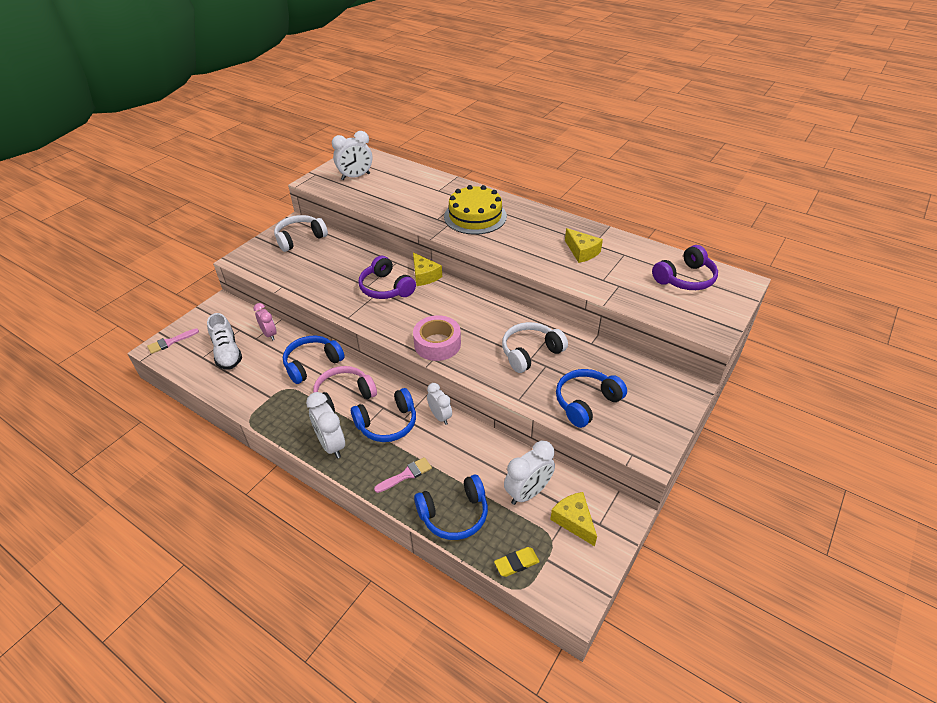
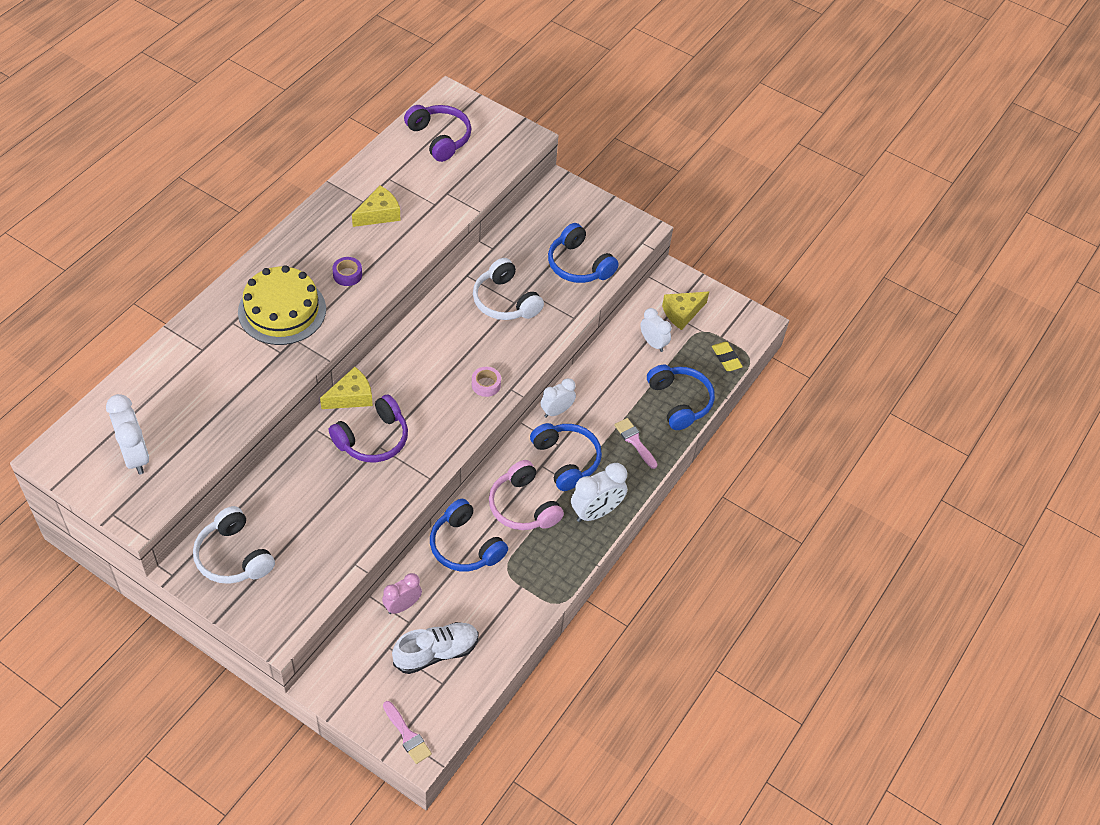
camera: 95 degrees left, 10 degrees up
(437, 344) = (486, 384): pink tape -> pink tape, size x0.53
(514, 241) = (347, 275): none -> purple tape
(528, 492) = (653, 343): white clock -> white clock, size x0.66

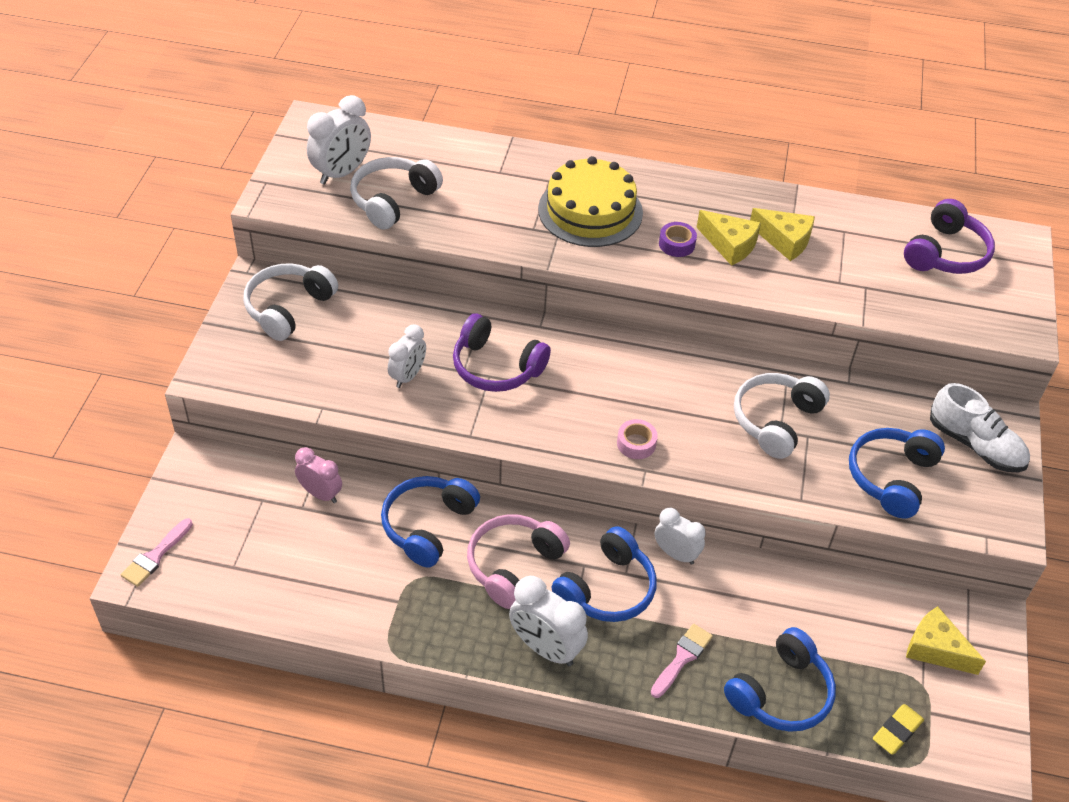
camera: 70 degrees right, 5 degrees down
(192, 431) = (393, 200): none -> white headphones
(351, 397) = (543, 329): yellow cheese -> yellow cheese (730, 245)
(436, 652) = (272, 546): white shoe -> white shoe (975, 445)
(653, 343) = (858, 629): white clock -> white clock (408, 376)

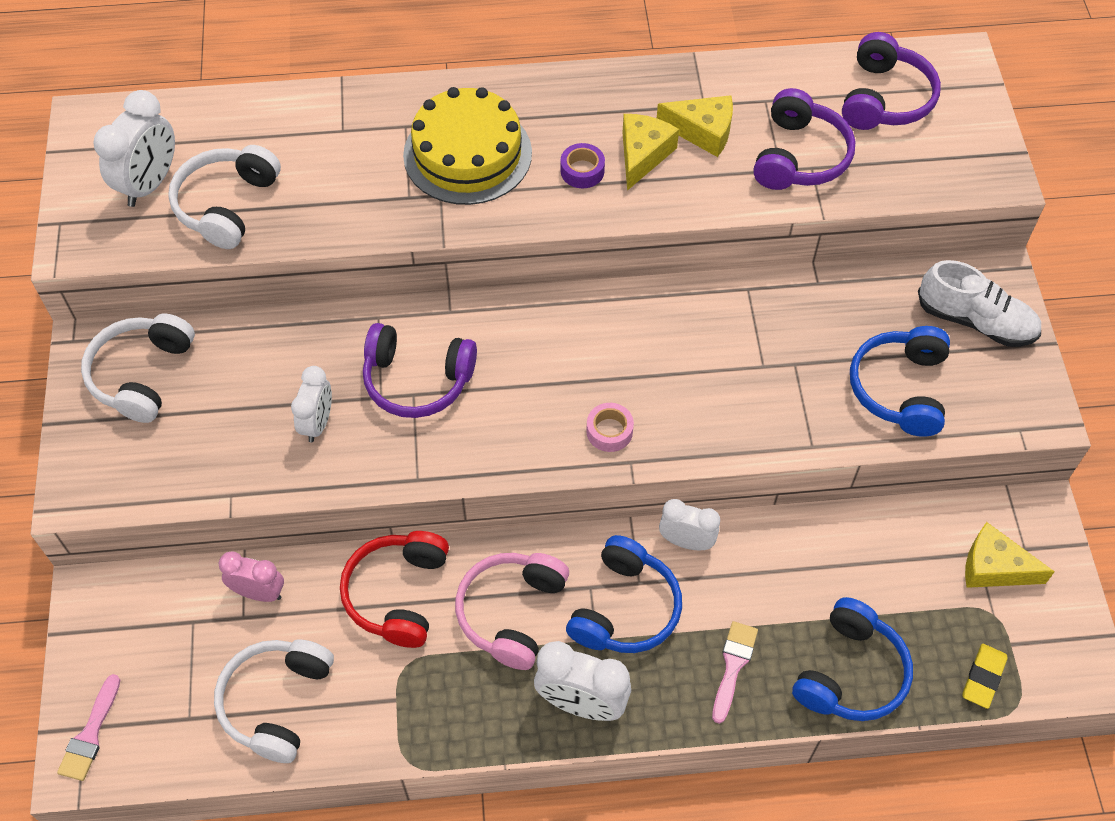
camera: 15 degrees left, 10 degrees up
(428, 526) = (398, 594): blue headphones -> red headphones
(730, 245) = (643, 155): yellow cheese -> yellow cheese turned 90 degrees counterclockwise
(776, 421) = (754, 355): white headphones -> white headphones (277, 702)
(858, 277) = (799, 156): none -> purple headphones

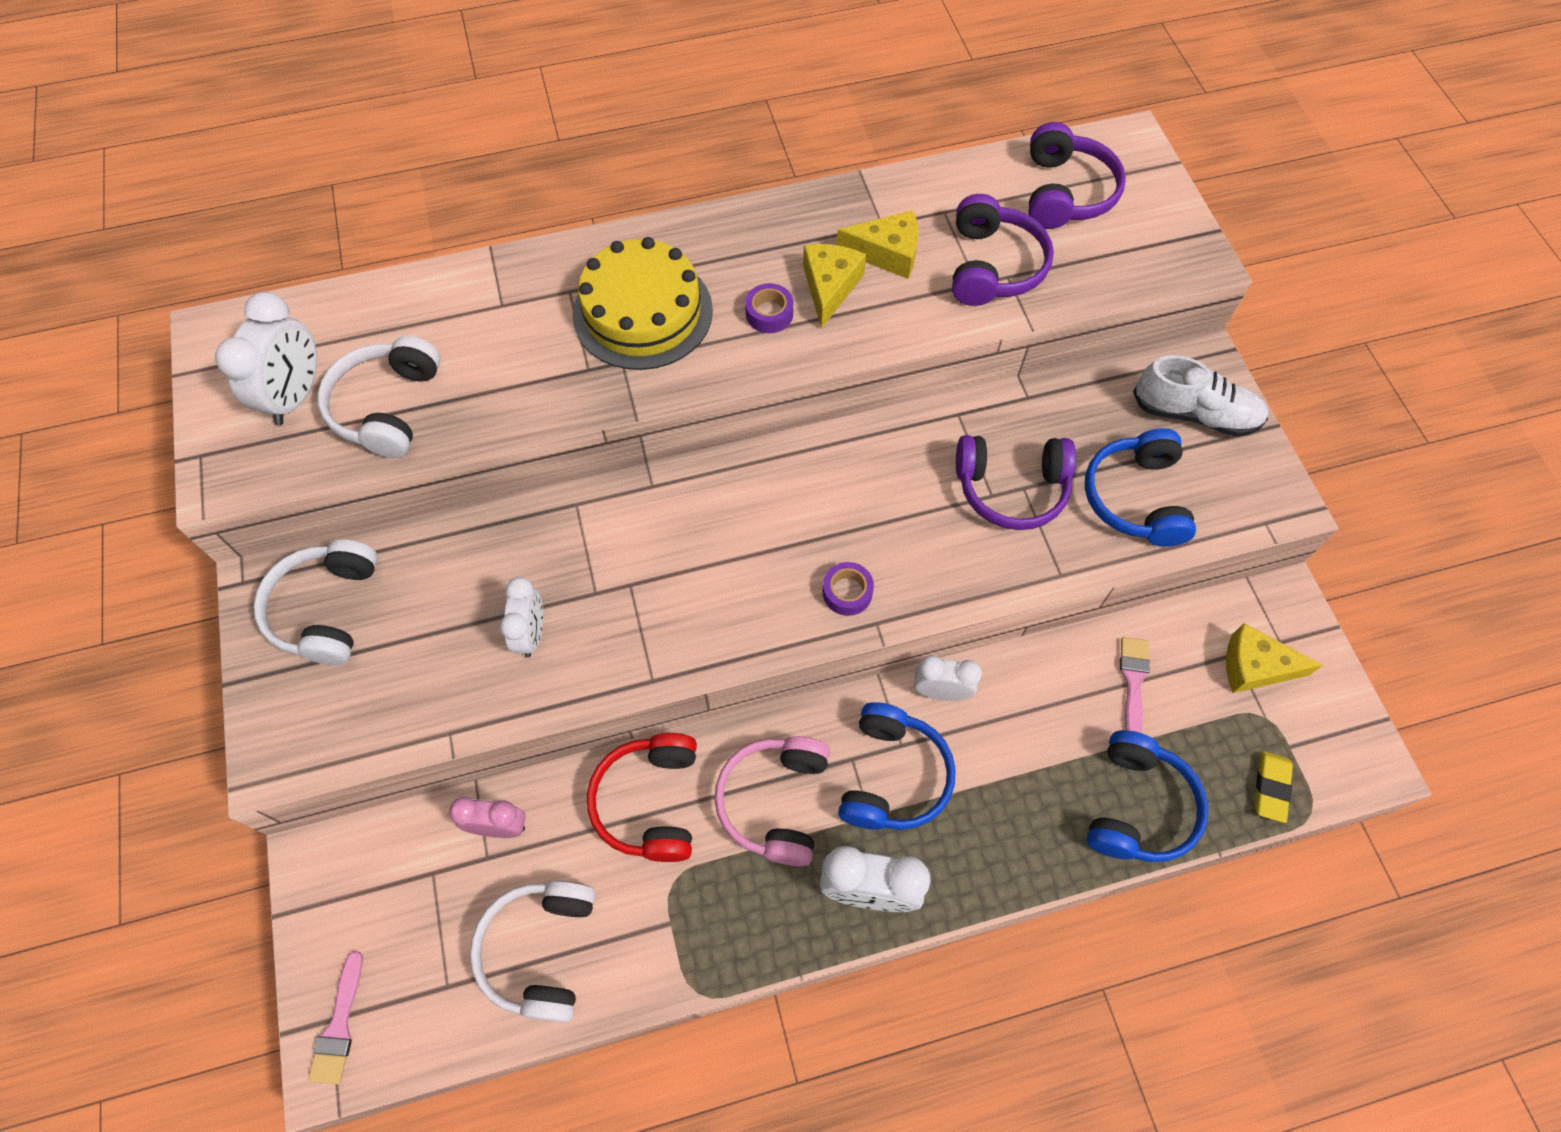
camera: 10 degrees left, 5 degrees up
(417, 380) = (631, 568): purple headphones -> purple headphones (1011, 488)
(609, 431) = (847, 592): pink tape -> purple tape
(733, 666) = (1017, 820): pink brush -> pink brush (1133, 681)

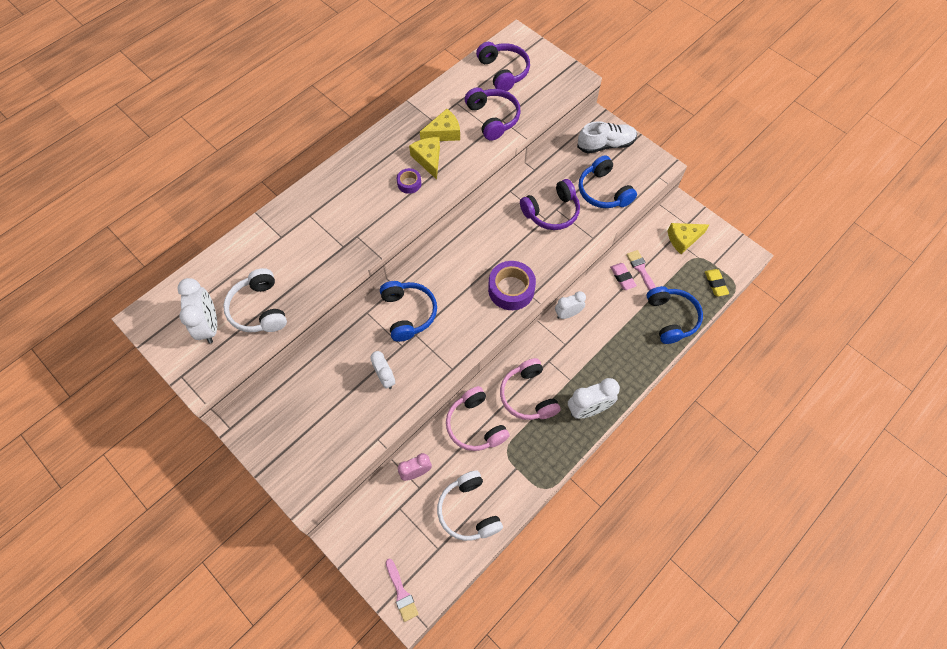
camera: 30 degrees left, 0 degrees up
(326, 609) = (281, 418): white headphones -> none
(642, 312) = (351, 209): yellow cake -> none
(650, 802) = (475, 425): red headphones -> pink headphones
(847, 592) = (511, 289): purple tape -> purple tape, size x1.90
(892, 776) = (569, 359): blue headphones -> blue headphones (408, 313)
(1088, 678) = (622, 277): none -> pink eraser

